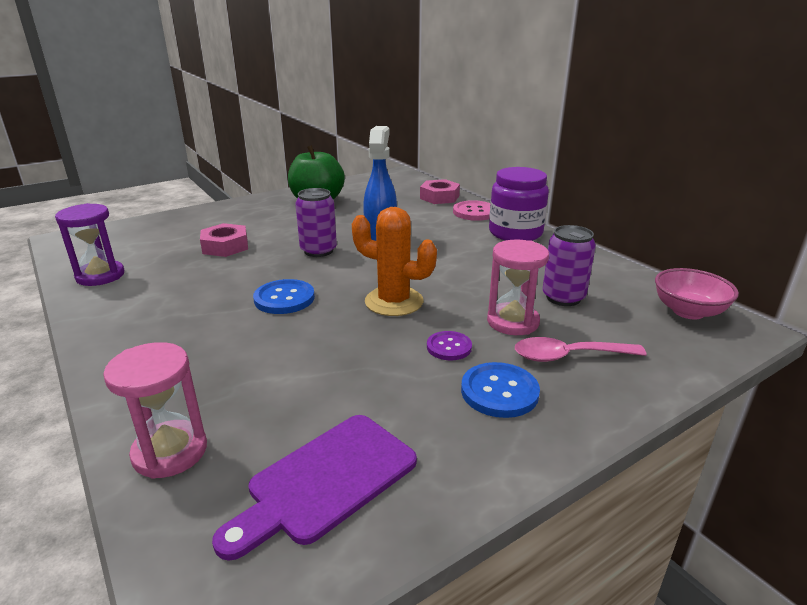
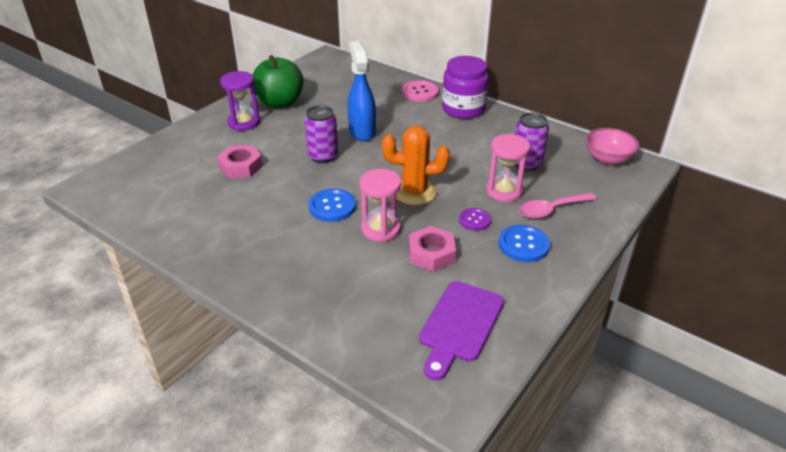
camera: 20 degrees left, 10 degrees up
(100, 276) = (160, 218): purple hourglass -> purple hourglass (244, 122)
(170, 452) = (352, 334): pink hourglass -> pink hourglass (380, 229)
(439, 197) = (381, 80): pink nut -> pink nut (431, 254)

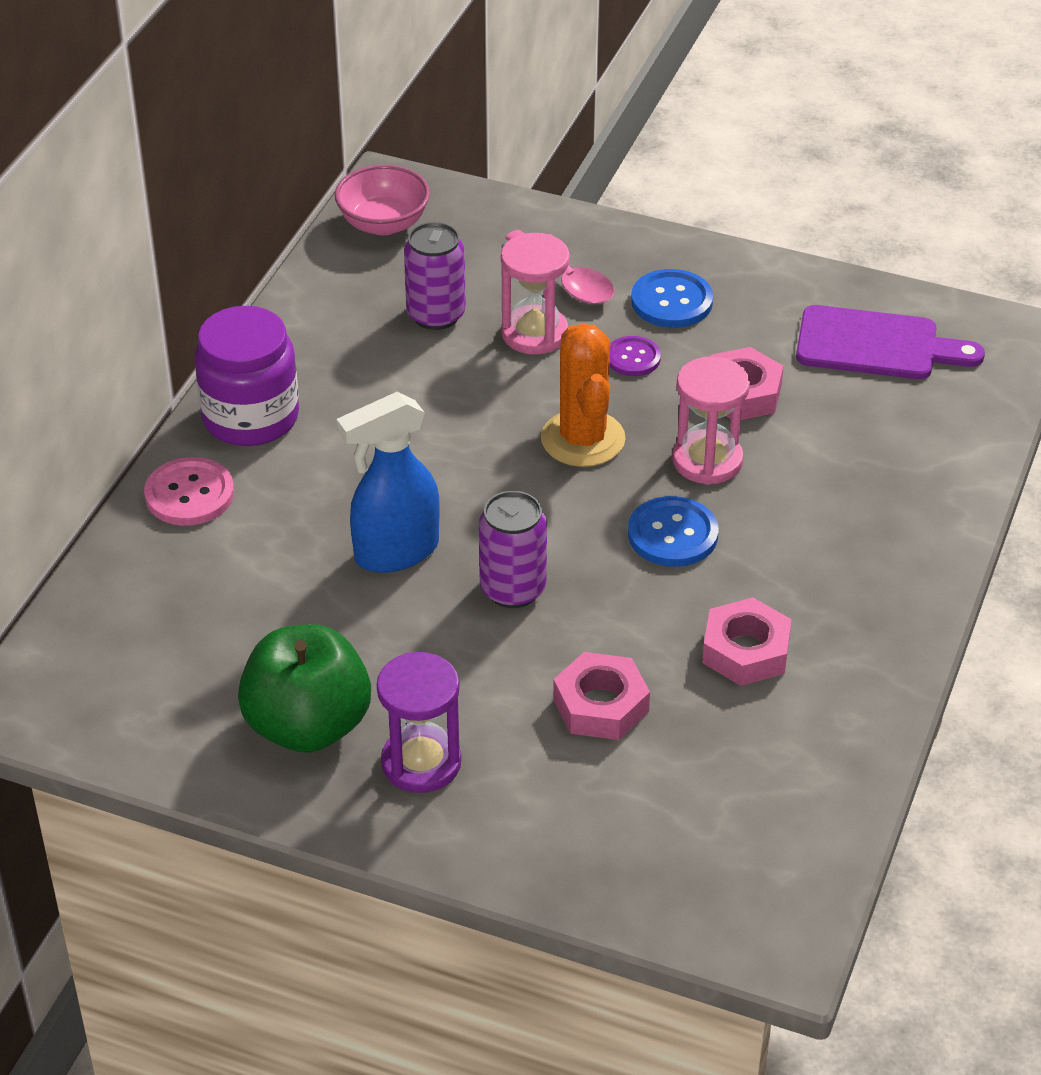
camera: 105 degrees left, 5 degrees up
(242, 212) = (746, 651): none -> pink nut

